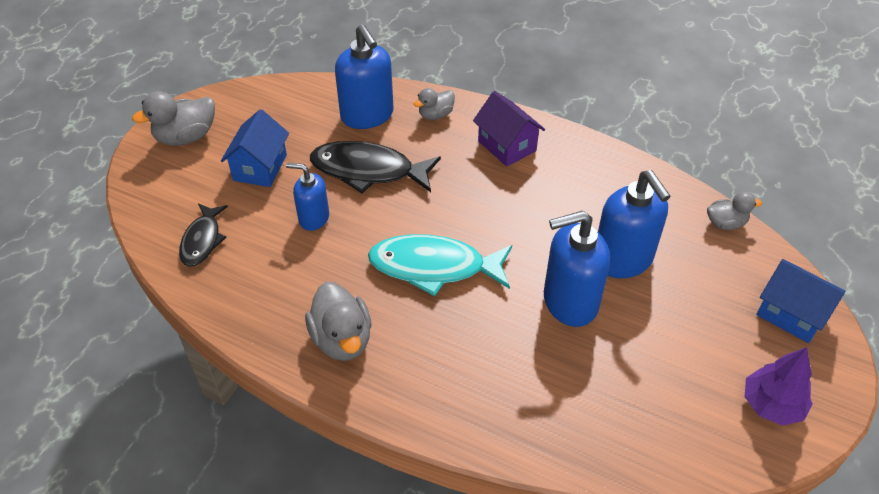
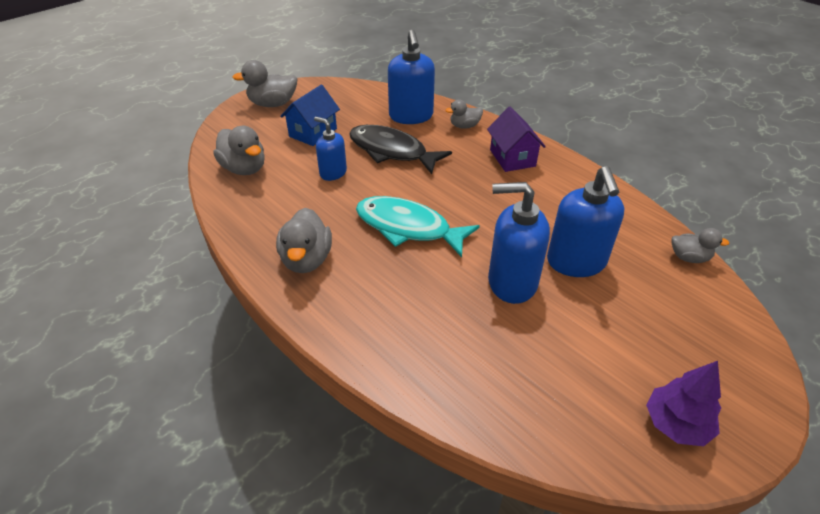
camera: 20 degrees right, 5 degrees down
(202, 240) = (244, 168): black fish -> grey duck
(791, 314) = (729, 349): blue house -> none

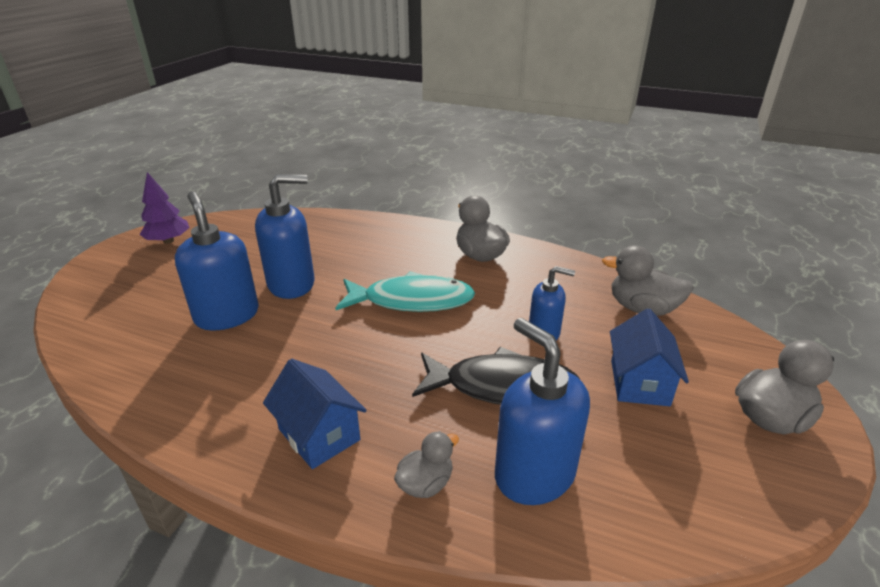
camera: 155 degrees right, 10 degrees down
(512, 158) = (319, 434): purple house -> blue house
(689, 257) = (90, 353): grey duck -> none

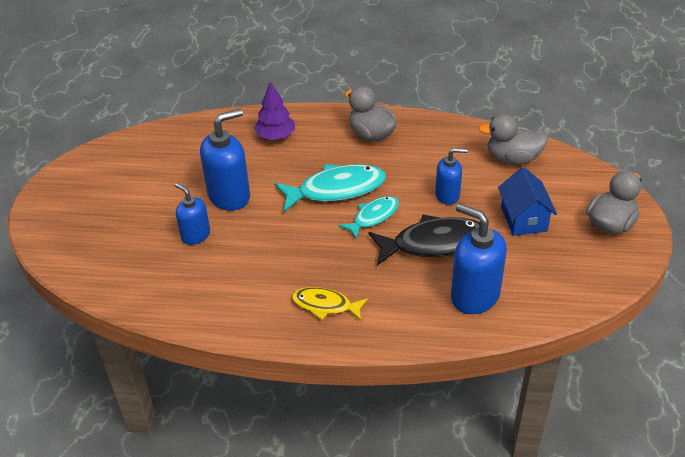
camera: 15 degrees left, 10 degrees up
(168, 241) = (86, 176): purple tree -> purple tree (275, 136)
(227, 315) = (195, 235): blue soap dispenser -> blue soap dispenser, size x0.60
(319, 434) = (325, 305): blue house -> yellow fish
(425, 483) = (410, 317): grey duck -> none
(440, 338) = (373, 217): none -> turquoise fish

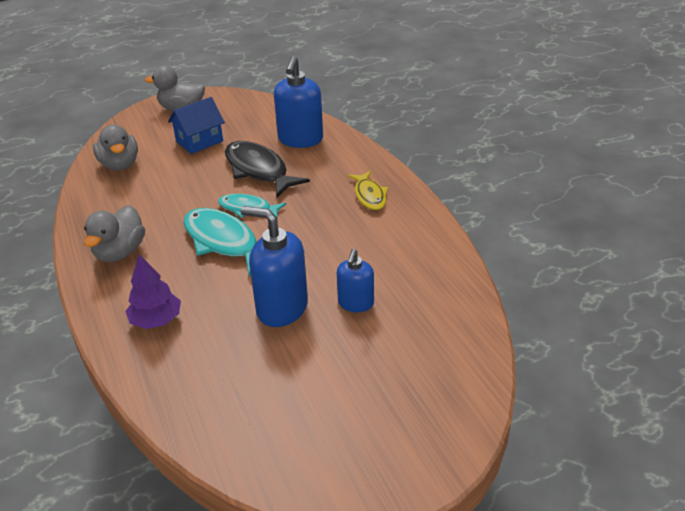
camera: 120 degrees left, 5 degrees down
(447, 195) = (192, 181): blue soap dispenser -> none

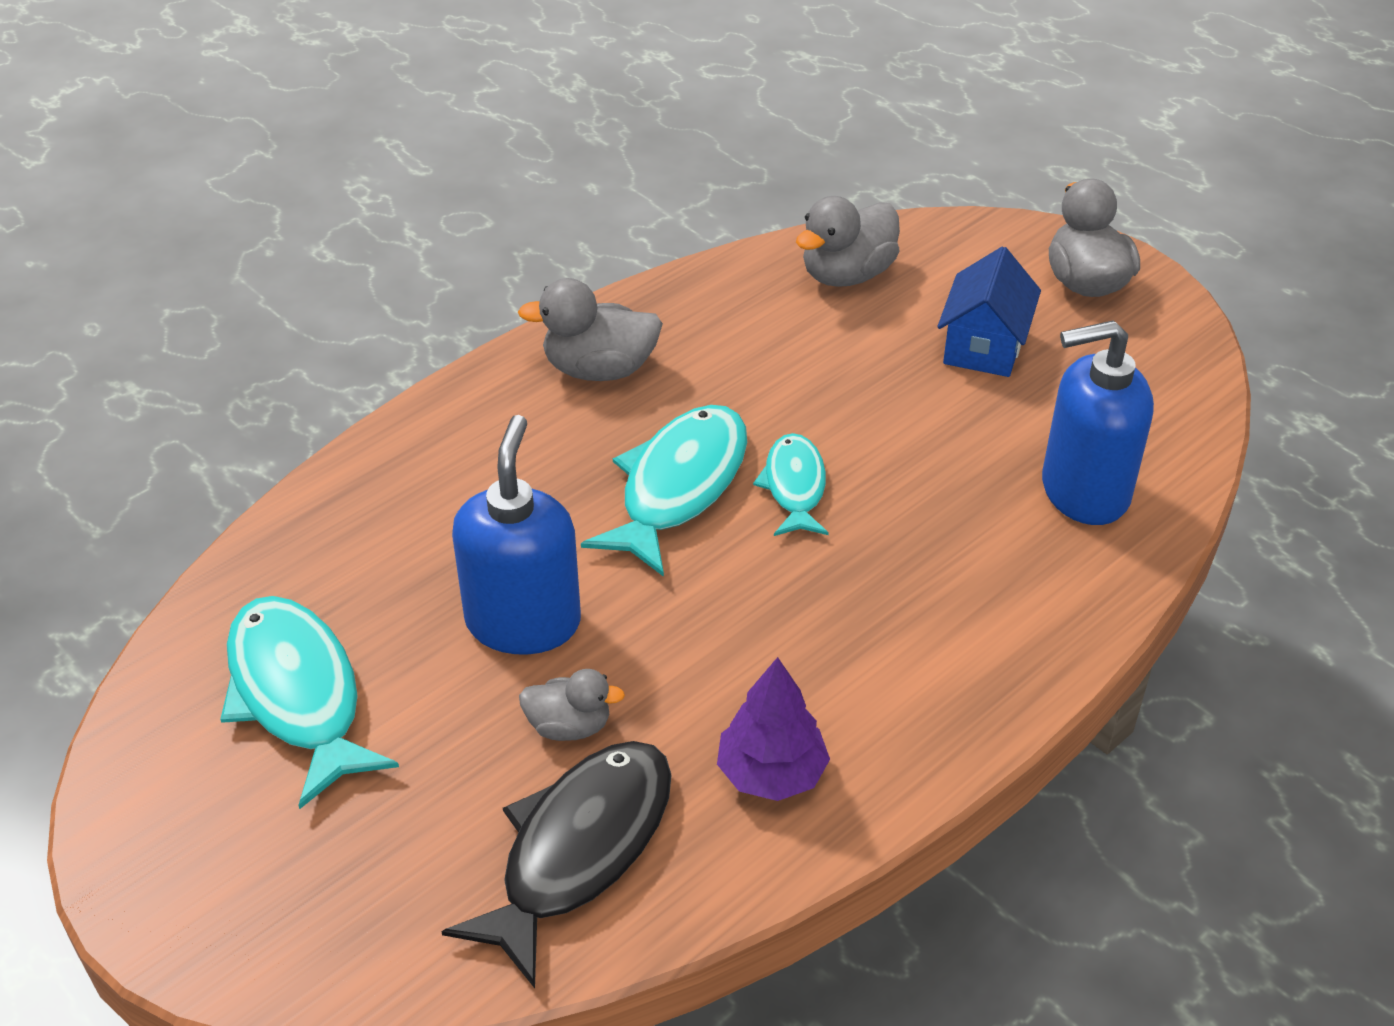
camera: 70 degrees right, 5 degrees up
(156, 320) = (446, 473): purple tree -> purple tree (771, 773)
(199, 141) = (984, 346): blue house -> blue house turned 75 degrees clockwise
(259, 170) = (930, 462): black fish -> black fish (579, 851)
(287, 402) = (298, 695): none -> turquoise fish
(355, 303) = (569, 726): blue soap dispenser -> grey duck
(369, 196) = (931, 662): yellow fish -> none

